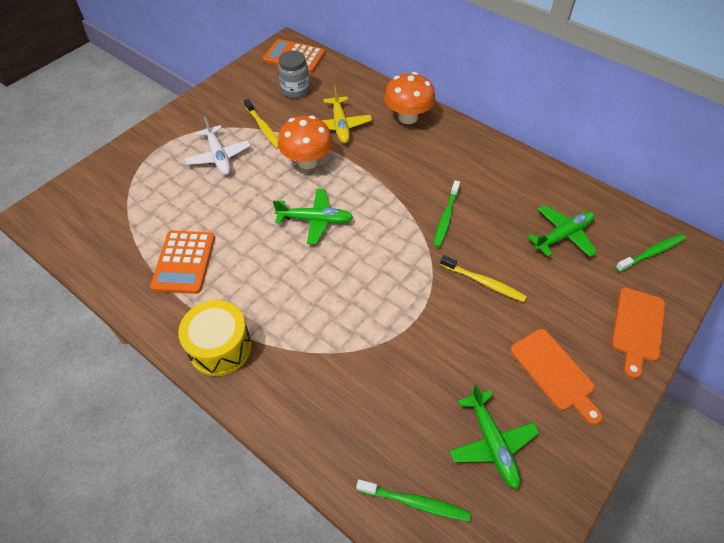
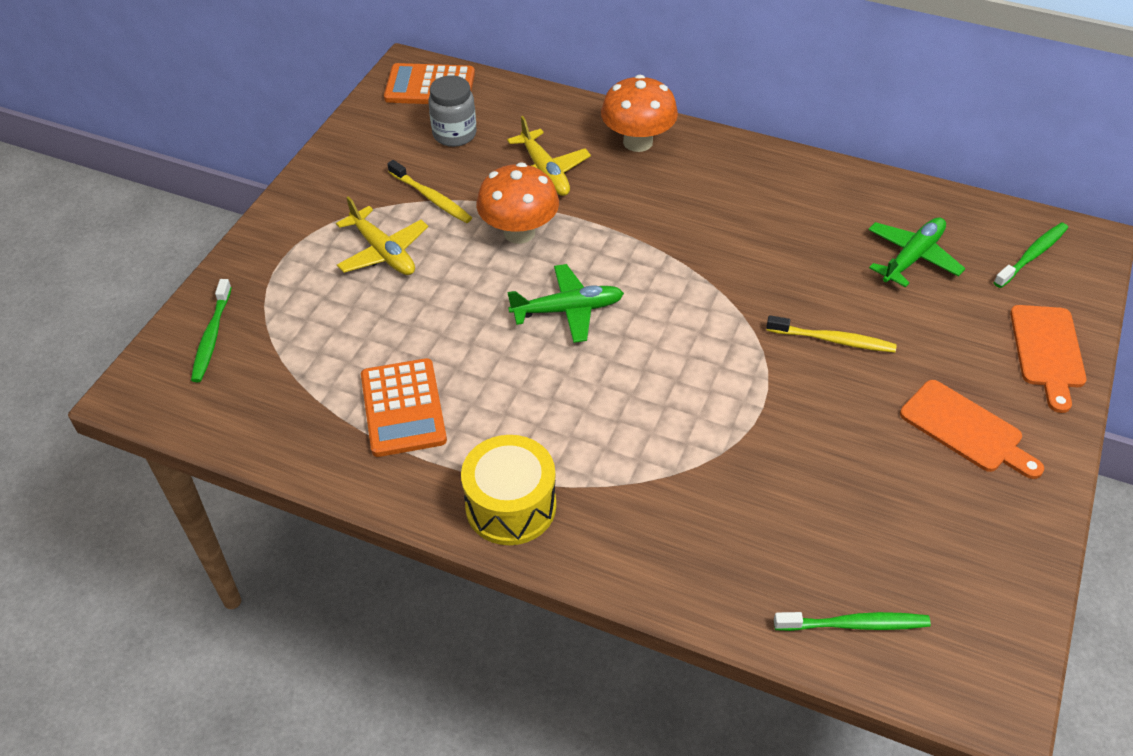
camera: 15 degrees left, 5 degrees down
(219, 156) = (383, 252): white plane -> yellow plane
(446, 218) = (748, 268): green toothbrush -> green toothbrush (211, 337)
(492, 443) = (921, 531): green plane -> none

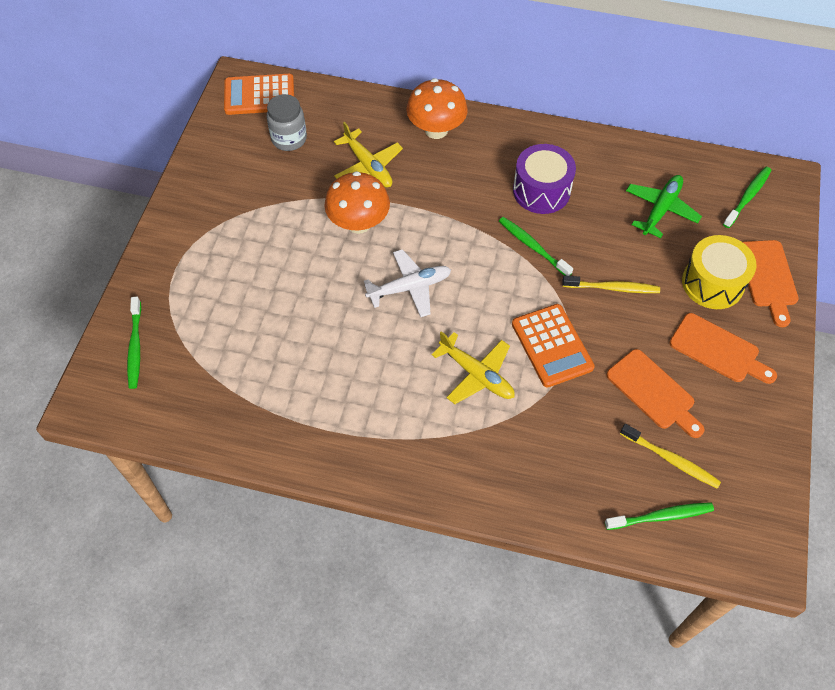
camera: 10 degrees left, 10 degrees up
(383, 252) = (255, 254): yellow plane -> yellow plane (477, 375)
(403, 408) = (300, 389): orange calculator -> orange calculator (552, 346)
(431, 198) = (283, 200): yellow toothbrush -> yellow toothbrush (671, 460)
(511, 506) = (398, 459): yellow drum -> yellow drum (712, 283)
(568, 310) = (410, 287): green plane -> white plane
(736, 281) = (532, 246): none -> green toothbrush
(758, 221) = (541, 191): none -> purple drum
(868, 469) = (653, 392): none -> orange cutting board

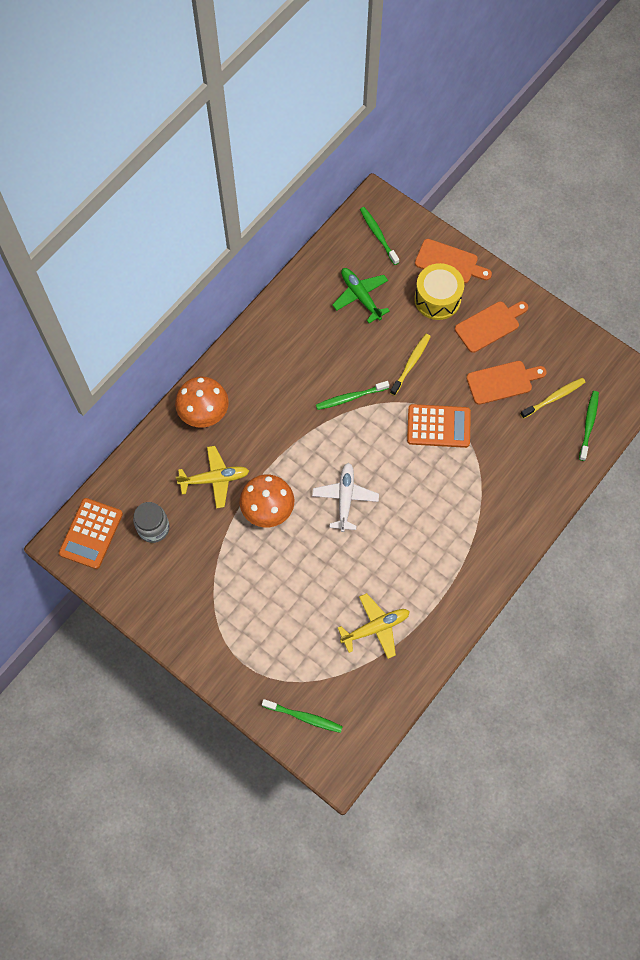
camera: 65 degrees left, 10 degrees up
(477, 375) = (439, 486): yellow plane -> yellow plane (375, 627)
(541, 191) = (303, 367): purple drum -> none

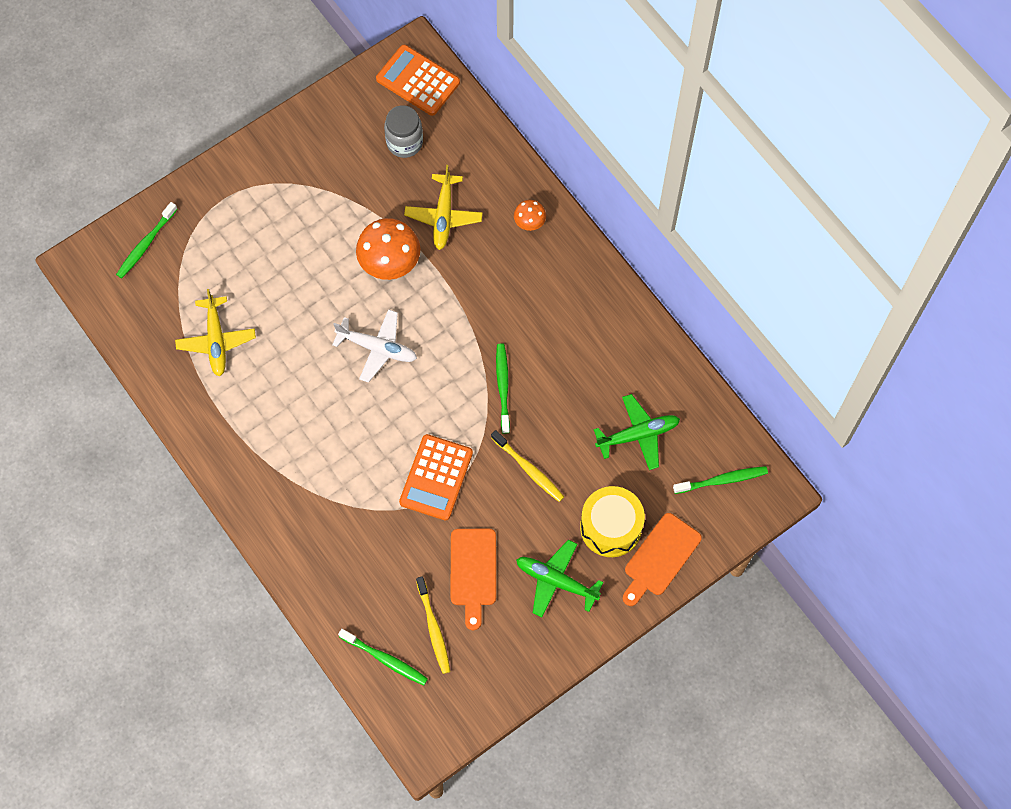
camera: 105 degrees right, 0 degrees up
(204, 413) = (529, 222): orange mushroom -> orange mushroom, size x0.51
(489, 325) = (556, 581): orange cutting board -> green plane

